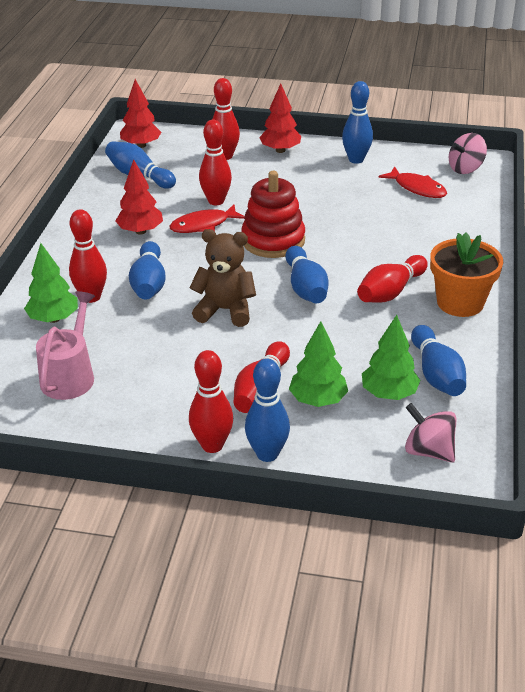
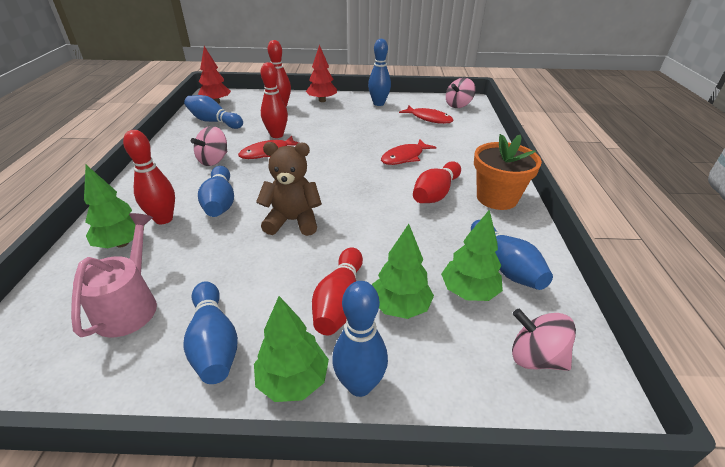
camera: 10 degrees left, 0 degrees up
(140, 231) = (214, 160): red tree -> pink spinning top
(212, 445) = (293, 380): red bowling pin -> green tree
(273, 240) = (327, 160): red stacking toy -> none
(305, 287) = (362, 195): blue bowling pin -> blue bowling pin (214, 342)
(368, 243) = (404, 157): none -> red fish

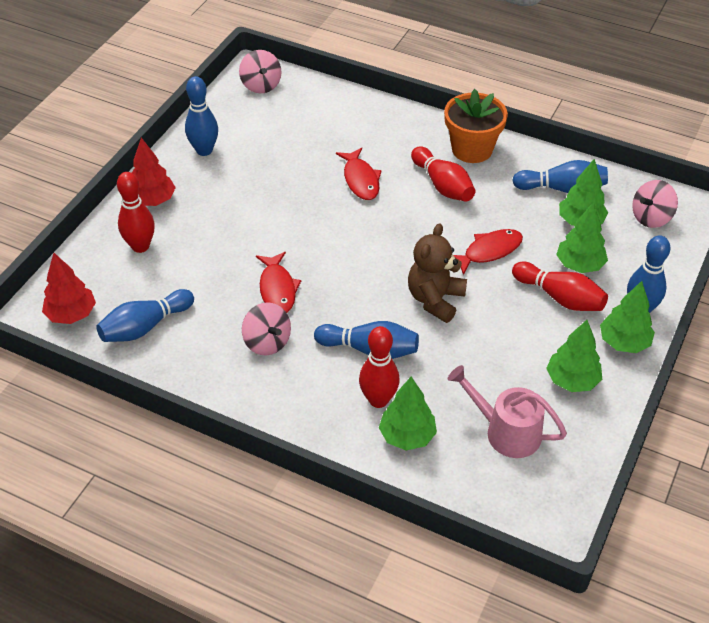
camera: 65 degrees left, 10 degrees up
(214, 342) = (572, 380): blue bowling pin -> green tree
(277, 135) = (234, 271): red bowling pin -> none
(429, 118) = (280, 124): red fish -> red fish (489, 251)

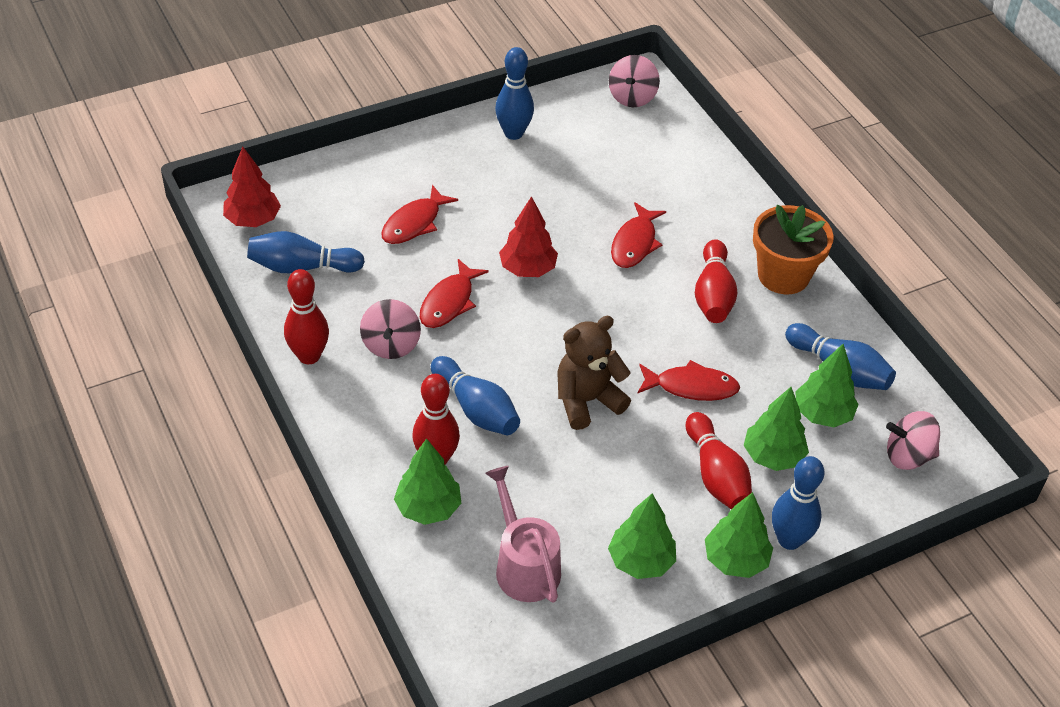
camera: 35 degrees right, 0 degrees up
(140, 246) = (368, 192): red bowling pin -> red bowling pin (309, 356)
(153, 200) = (420, 155): red tree -> red tree (528, 269)
(197, 249) = (414, 223): none -> red fish

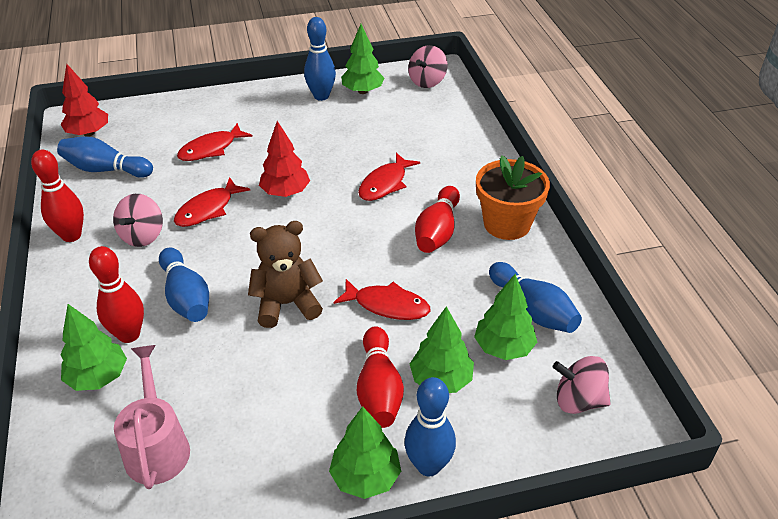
camera: 15 degrees right, 5 degrees down
(641, 561) = (270, 462): green tree -> green tree (362, 91)

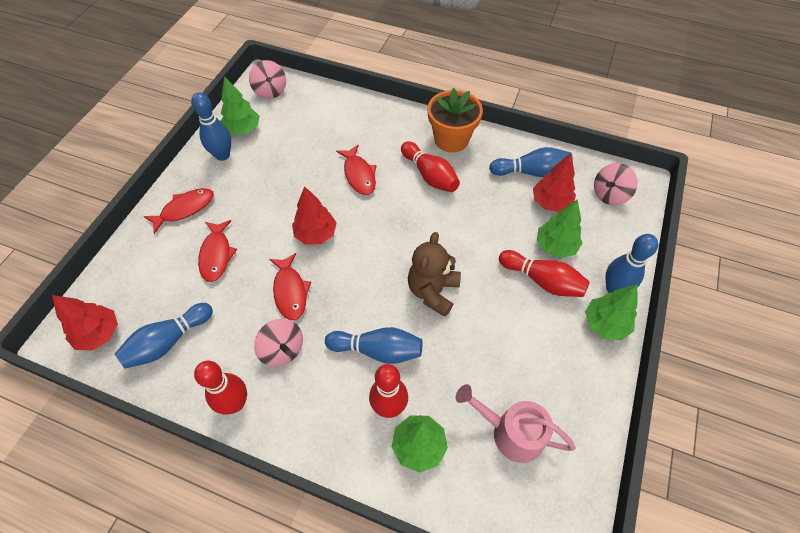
camera: 55 degrees left, 15 degrees up
(387, 305) = (475, 238): red fish -> red fish (184, 209)
(503, 347) = (550, 203): green tree -> red tree

